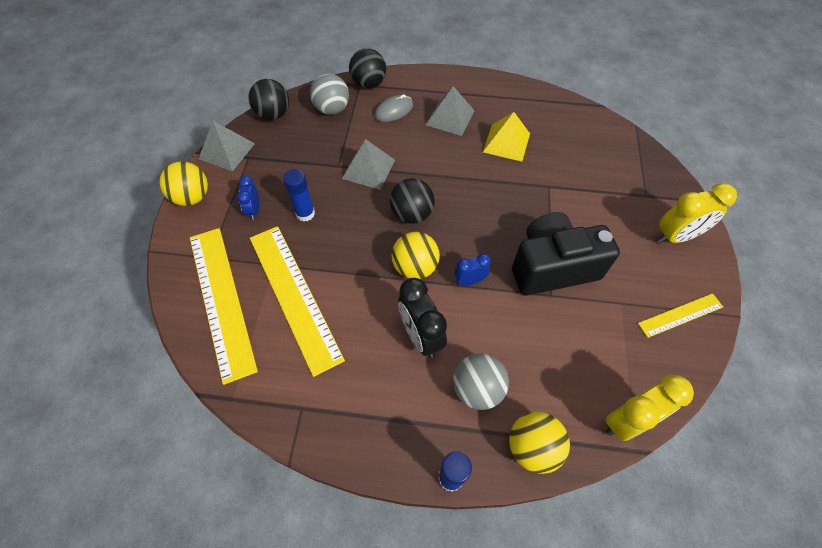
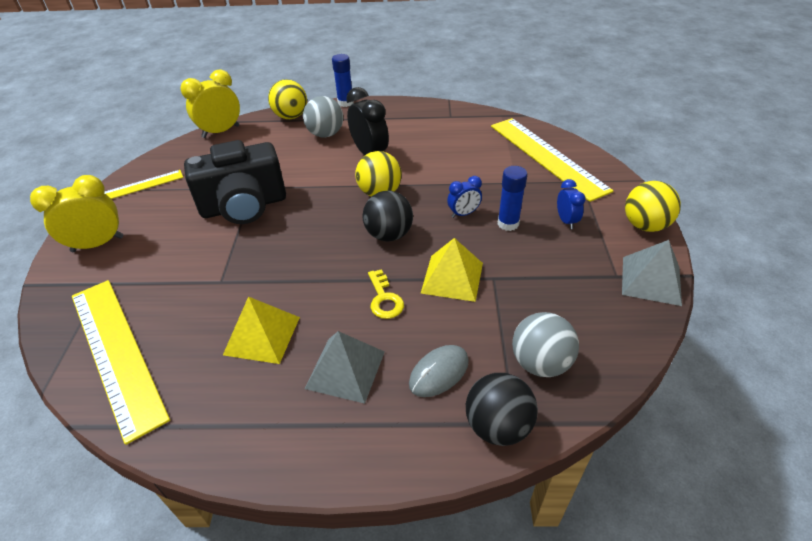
camera: 175 degrees right, 15 degrees down
(273, 115) = (627, 342): black ball -> none
(294, 295) = (485, 165): yellow ruler -> yellow ruler (116, 353)
(368, 169) = (452, 277): grey pyramid -> yellow pyramid
(421, 158) = (384, 299): none -> yellow key
(469, 281) = (327, 189): blue clock -> blue clock (463, 214)

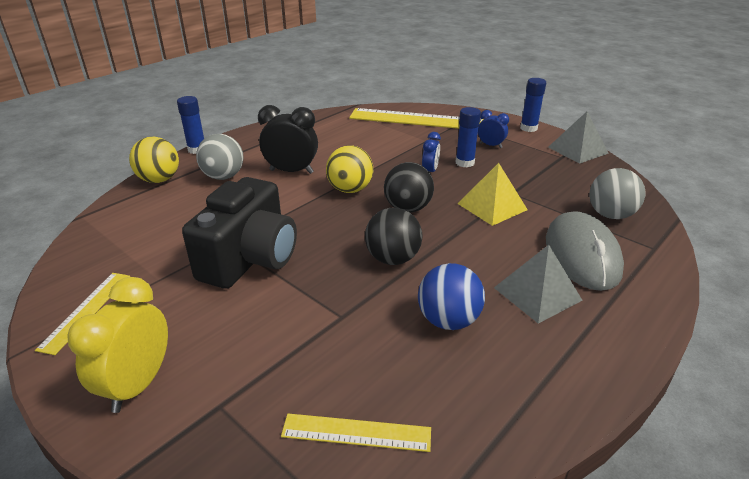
camera: 50 degrees left, 10 degrees down
(116, 353) = (356, 433): yellow ruler -> yellow ruler, size x0.51
(221, 131) = (97, 223): yellow clock -> none
(262, 335) = (448, 320): yellow pyramid -> blue ball
(384, 299) = (479, 242): yellow key -> none
(439, 372) = (582, 255): grey mouse -> grey mouse, size x1.79
(497, 426) = (651, 255): black ball -> black ball (392, 259)
(645, 225) = (528, 128): yellow ball -> blue glue stick

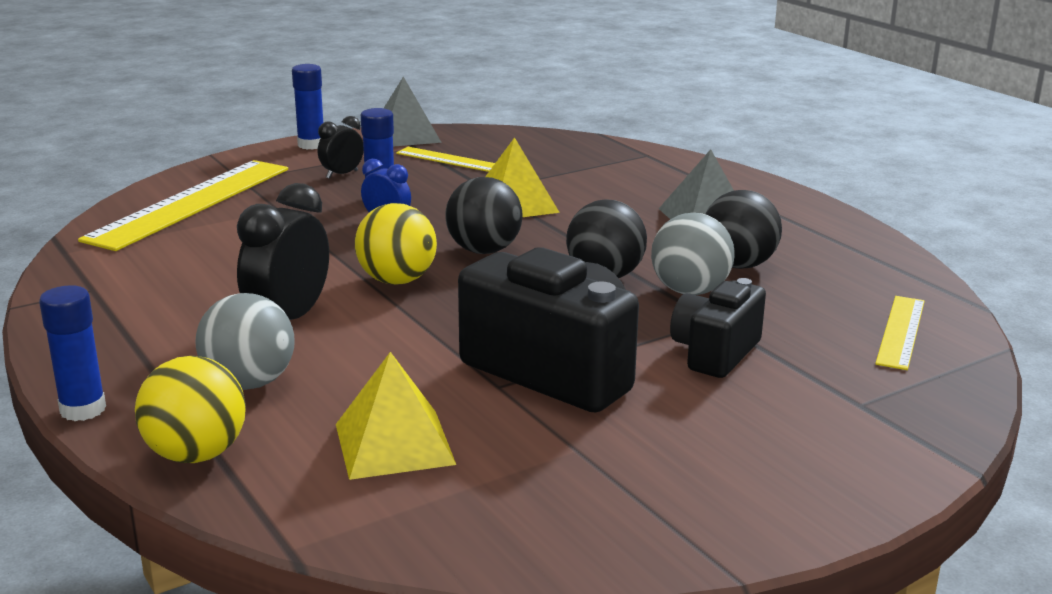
camera: 75 degrees left, 10 degrees down
(86, 311) = (640, 514): yellow ruler -> yellow ruler (450, 160)
(138, 384) = (819, 459): yellow clock -> none
(166, 223) = (394, 444): none -> yellow pyramid
(288, 321) = (715, 353): none -> black camera
(448, 320) = (738, 265): blue ball -> black ball
(491, 145) = (342, 174): blue clock -> black clock
(582, 255) = (644, 185): grey mouse -> none
(610, 215) = (573, 156): grey ball -> grey ball (689, 291)

